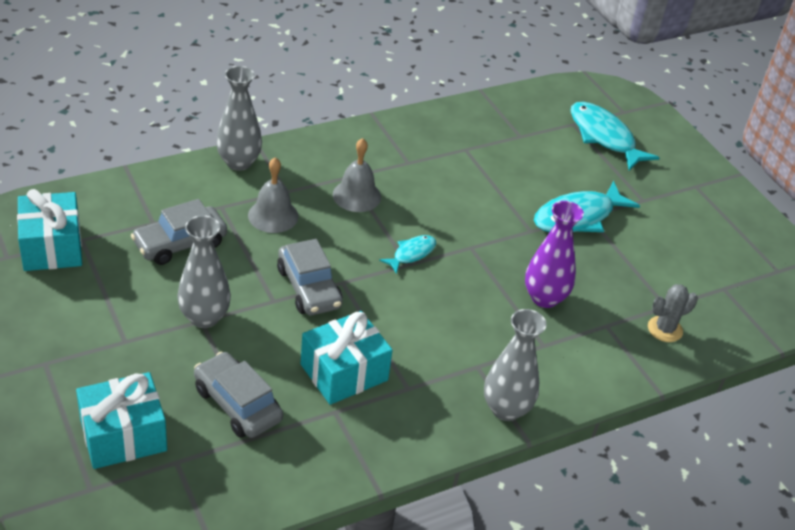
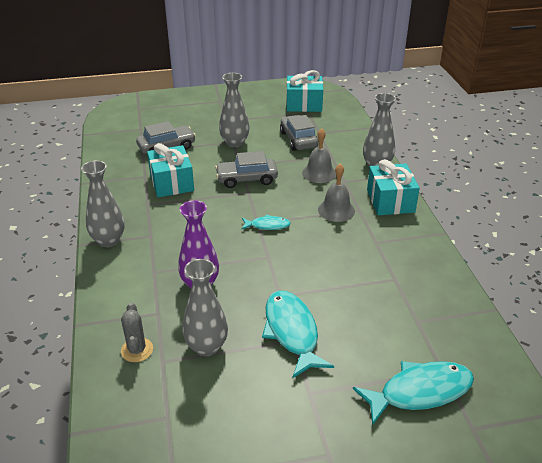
camera: 110 degrees right, 5 degrees down
(123, 435) = (164, 117): turquoise gift -> turquoise gift (390, 201)
(411, 254) = (267, 225): turquoise fish -> turquoise fish turned 60 degrees counterclockwise
(630, 276) = (206, 346): none -> grey vase

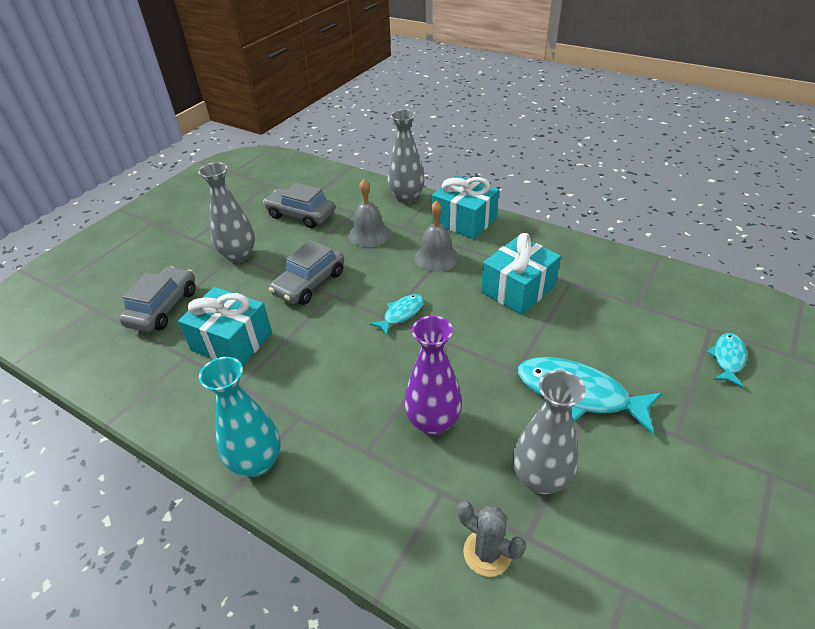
camera: 45 degrees left, 5 degrees up
(108, 240) = (257, 462): grey vase -> turquoise vase
(304, 104) = (253, 179): turquoise gift -> turquoise gift (518, 289)
(420, 392) = (727, 358): turquoise fish -> turquoise fish, size x0.53

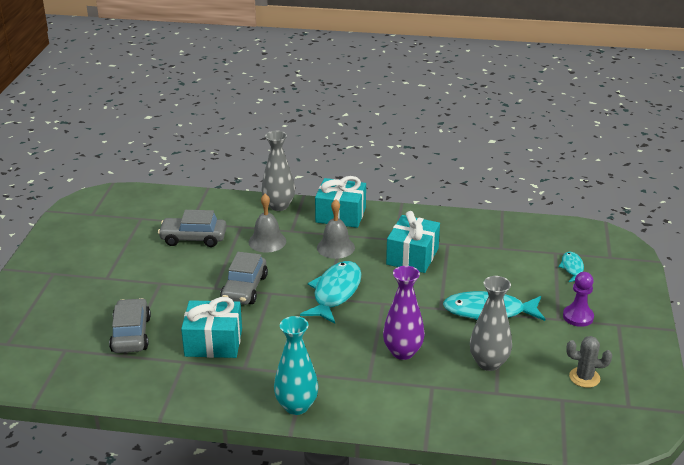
camera: 25 degrees left, 10 degrees down
(239, 255) = (164, 282): grey vase -> none
(401, 314) = (335, 292): turquoise fish -> turquoise fish, size x1.88
(487, 552) = (477, 406): grey cactus -> grey cactus (584, 377)
(708, 440) = (578, 317): none -> purple pawn

